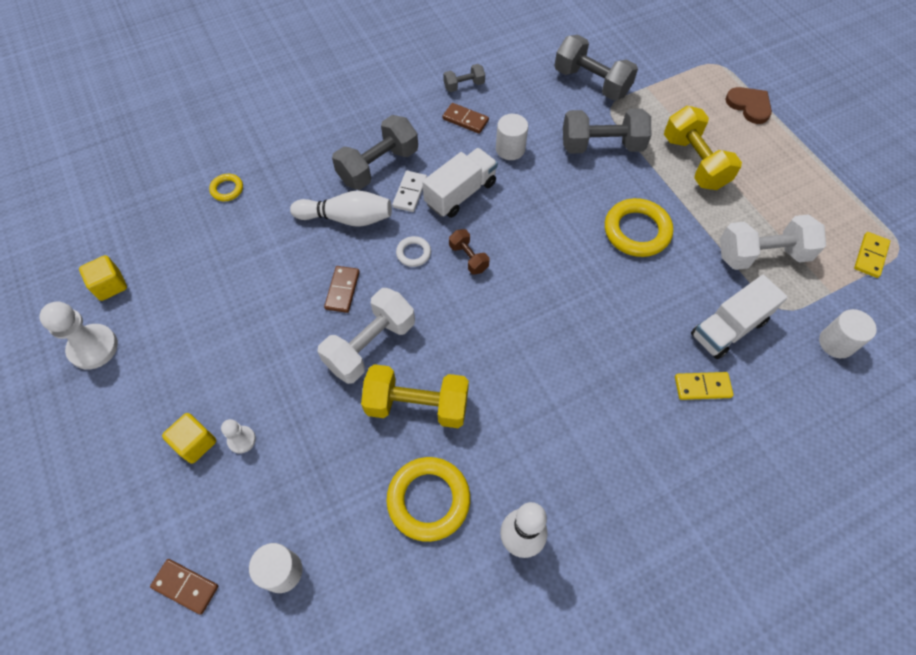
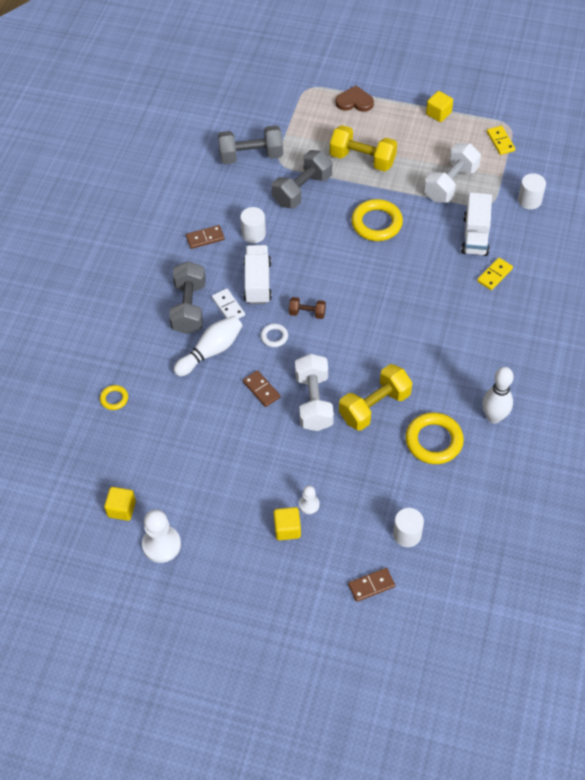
camera: 45 degrees left, 5 degrees down
(464, 85) = (176, 218): grey dumbbell -> none
(828, 178) = (438, 113): none -> yellow cube

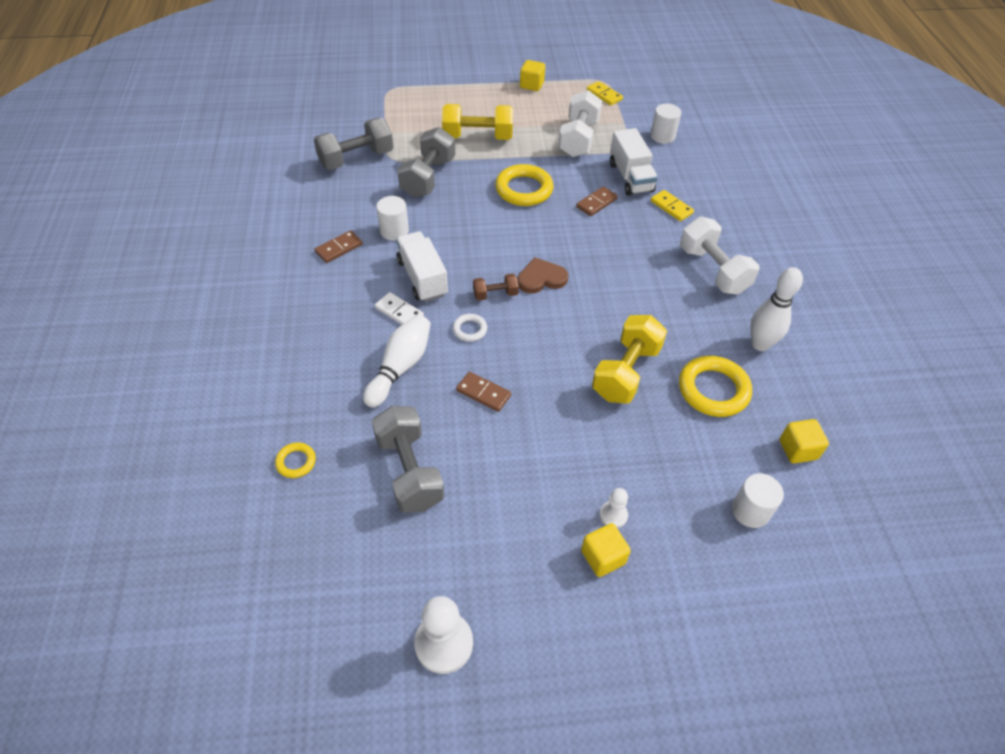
camera: 25 degrees left, 5 degrees down
(121, 509) = (364, 611): yellow cube -> yellow cube (798, 449)
(189, 308) = (351, 326): grey dumbbell -> grey dumbbell (409, 471)
(314, 402) = (553, 388): white dumbbell -> white dumbbell (713, 270)
(354, 101) = (443, 91): brown heart -> brown heart (541, 278)
(371, 585) = (748, 594): brown domino -> brown domino (596, 203)
(494, 275) = (671, 207): yellow domino -> yellow domino turned 60 degrees counterclockwise

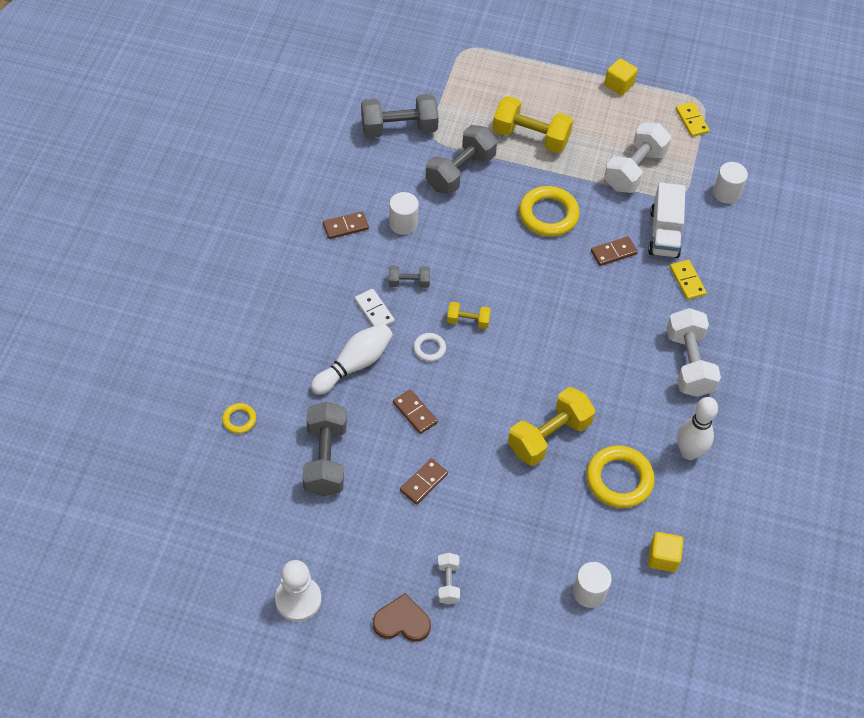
camera: 20 degrees right, 5 degrees up
(422, 278) = (409, 282): white truck -> grey dumbbell
(495, 294) = (468, 321): brown dumbbell -> yellow dumbbell
(525, 459) = (424, 482): none -> brown domino
(541, 278) = (518, 318): brown heart -> brown heart (402, 621)
(603, 557) = (448, 583): yellow cube -> white dumbbell
(613, 515) = (473, 554): white pawn -> none

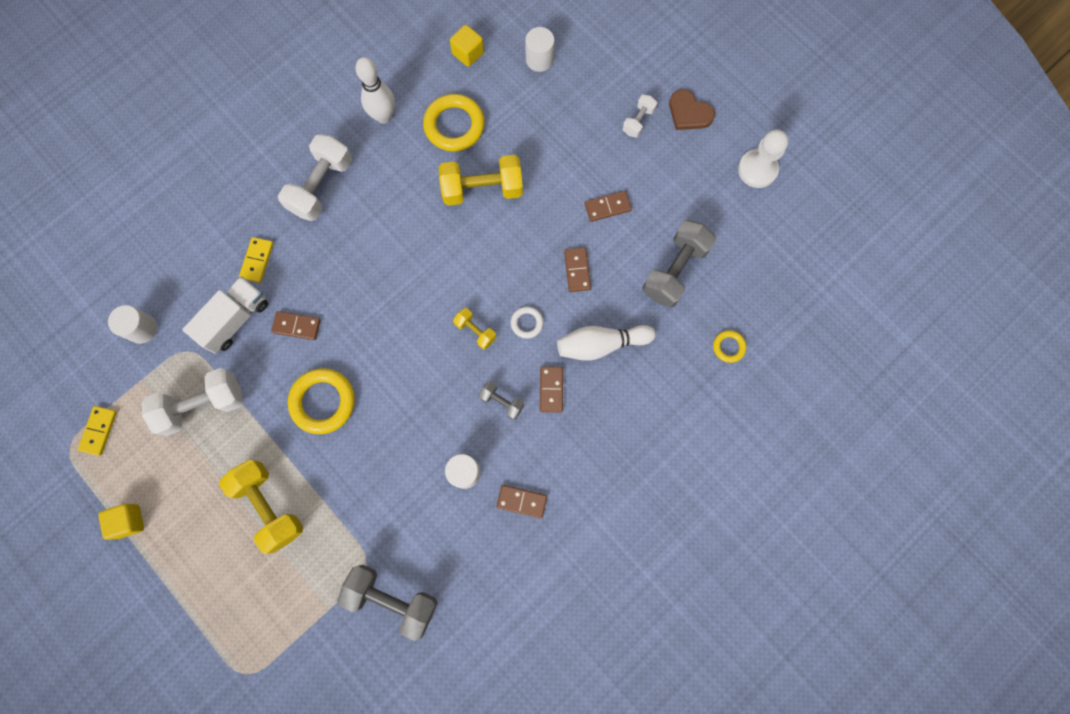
camera: 145 degrees left, 20 degrees up
(374, 311) = (551, 389): white domino -> brown domino
(460, 172) = (369, 503): grey dumbbell -> none

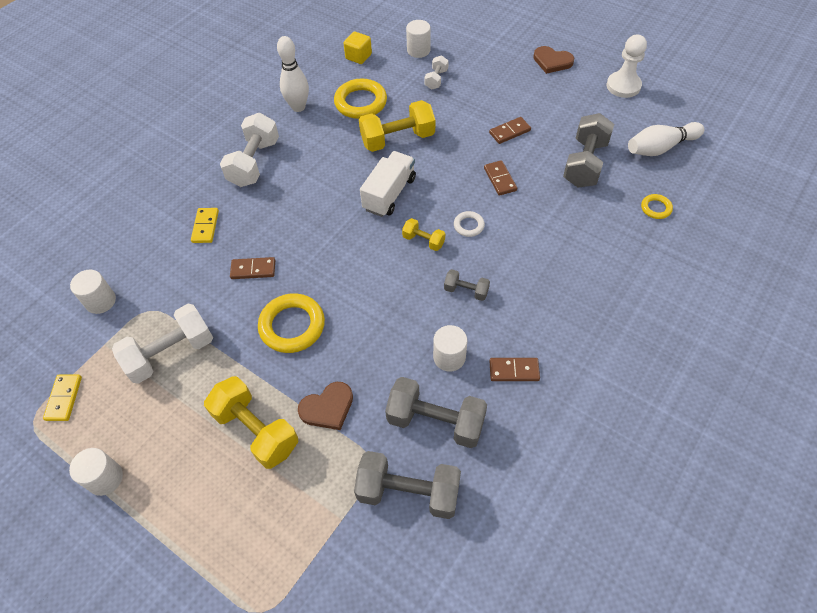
camera: 10 degrees left, 20 degrees down
(129, 521) = (105, 478): yellow cube -> white cylinder
(235, 319) = (192, 276): white truck -> white truck (389, 194)
(339, 498) = (328, 408): none -> brown heart
(434, 536) = (436, 421): none -> grey dumbbell
(551, 389) = (509, 272): brown domino -> none
(601, 344) = (542, 228): white bowling pin -> white bowling pin (660, 148)
(638, 121) = (513, 73): white dumbbell -> white dumbbell (436, 79)

